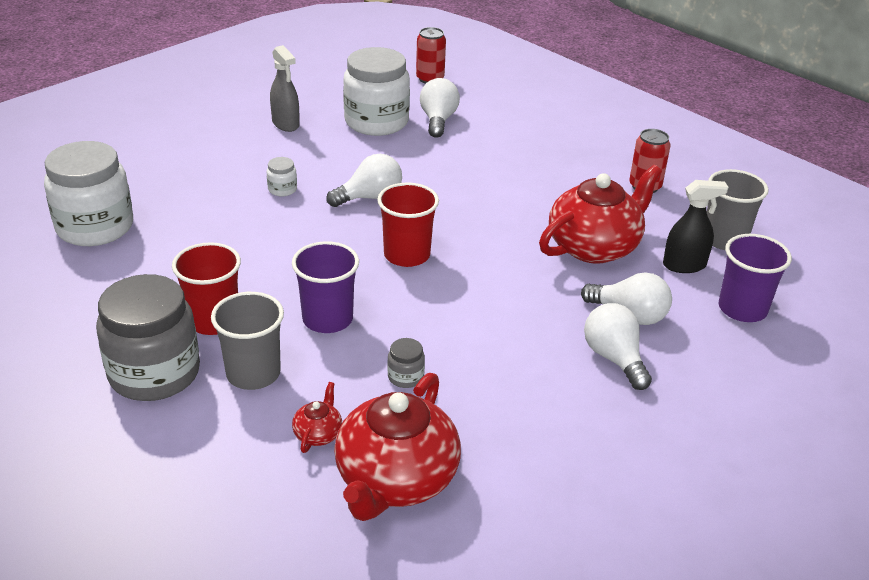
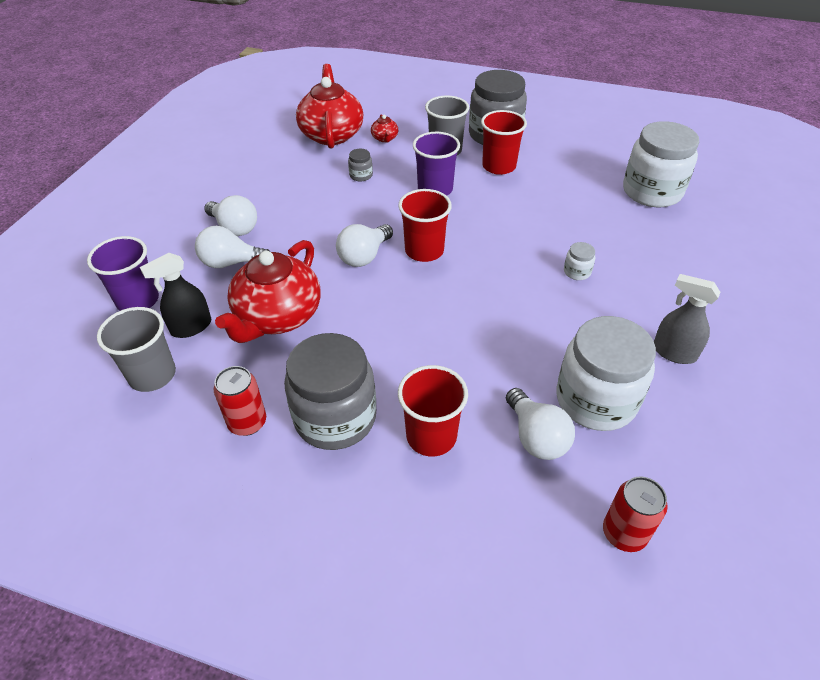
camera: 155 degrees right, 10 degrees up
(370, 197) = (501, 293): white light bulb -> white light bulb (364, 256)
(510, 141) = (431, 436): none -> red cup
(574, 169) = (335, 418): none -> grey jar

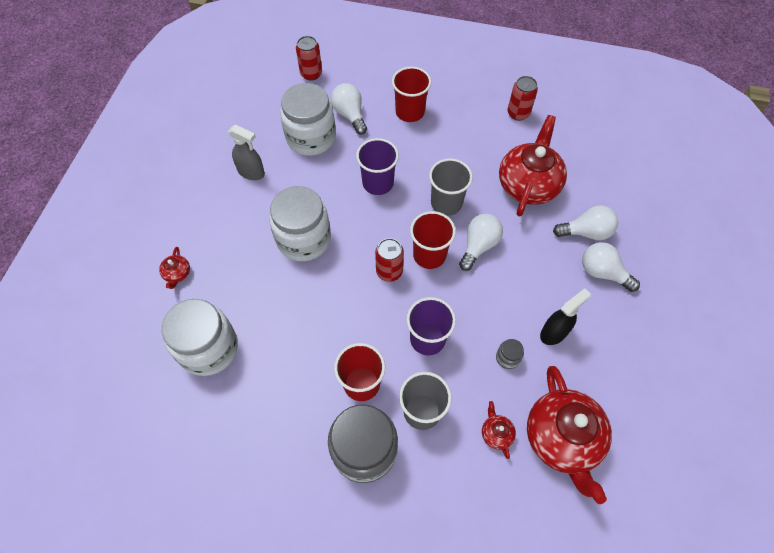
camera: 175 degrees right, 15 degrees up
(138, 300) = (638, 192): purple cup -> purple cup (378, 183)
(152, 375) = (591, 138): grey cup -> grey cup (446, 203)
(191, 327) = (586, 172): black spray bottle -> black spray bottle (554, 332)
(335, 418) = (467, 119): grey jar -> none
(472, 239) = (389, 271): none -> red can
(577, 272) = (304, 239): white jar -> white jar, size x2.46
(717, 247) = (177, 274): none -> red teapot

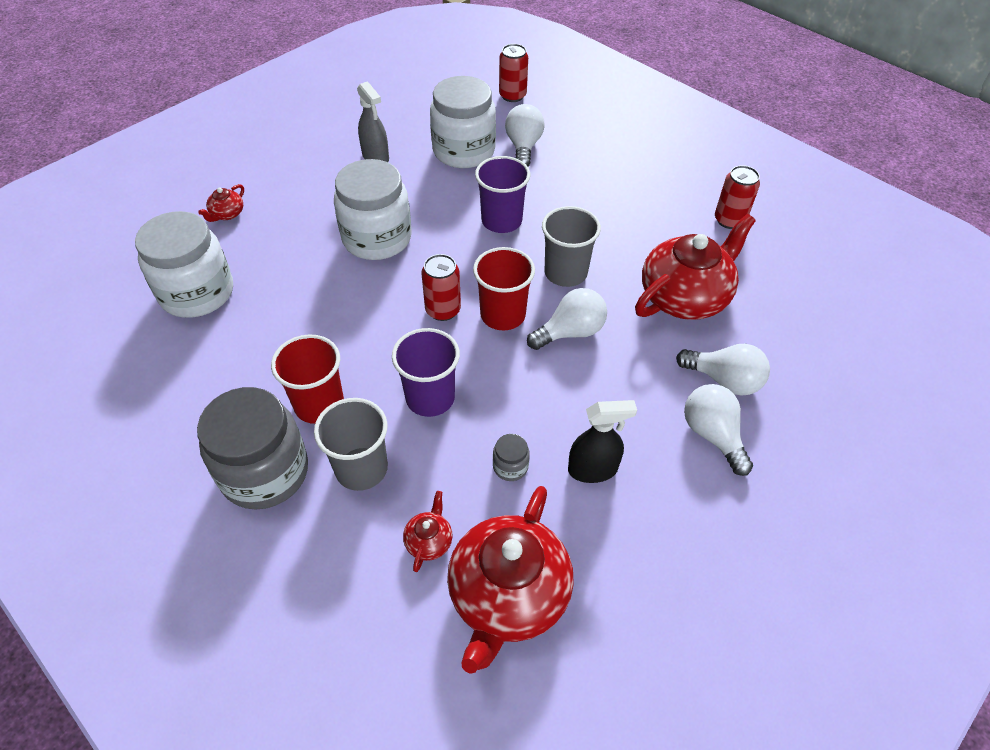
camera: 30 degrees right, 10 degrees down
(410, 112) = (594, 169): red cup -> none

